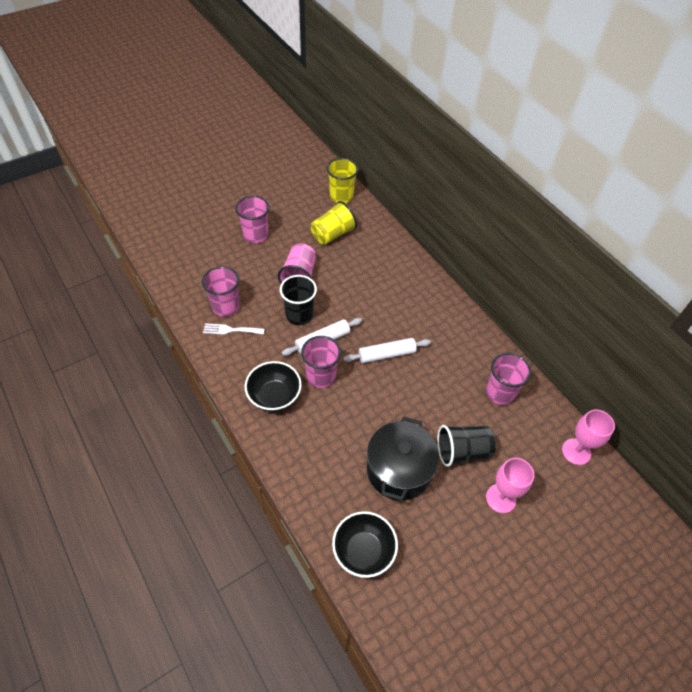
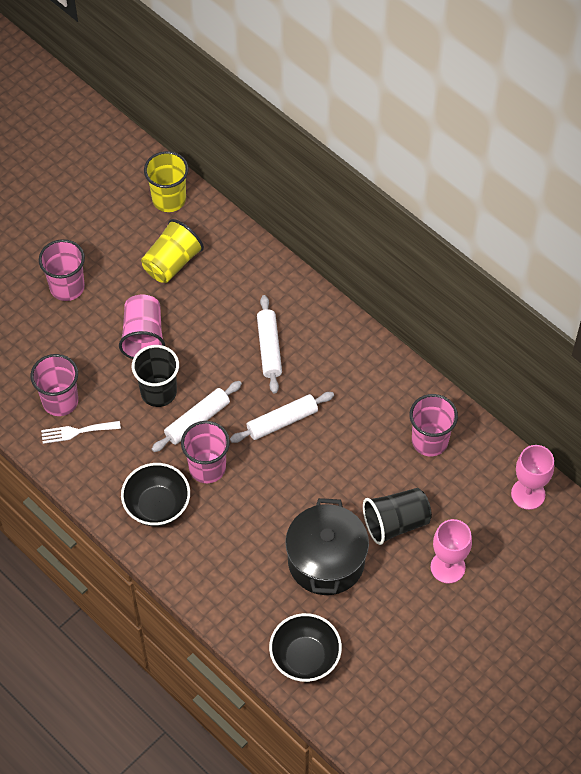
camera: 10 degrees left, 5 degrees up
(388, 302) = (269, 348): none -> white rolling pin

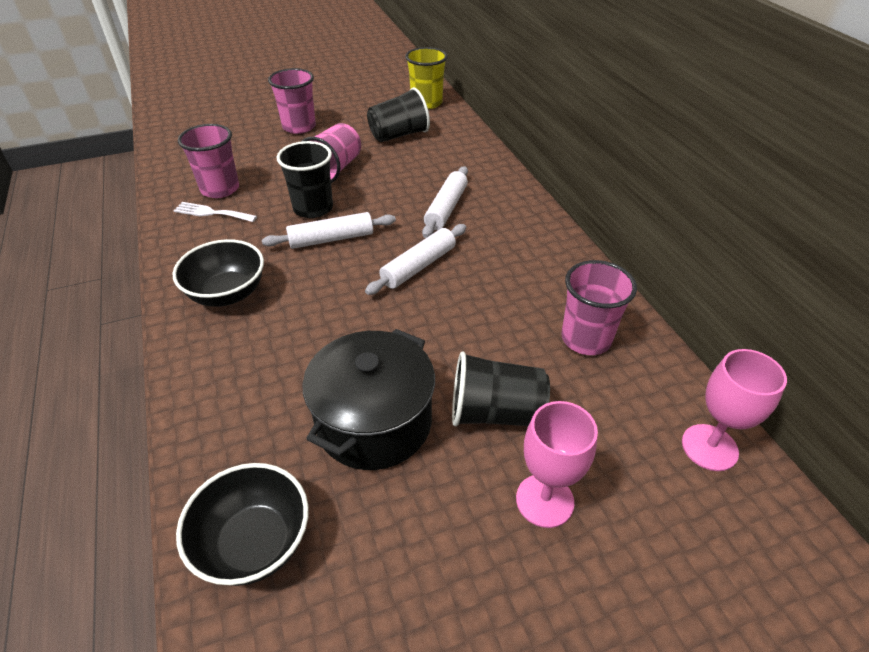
camera: 25 degrees right, 15 degrees down
(172, 263) = (399, 135): yellow cup -> black cup
(207, 468) = (308, 279): pink cup -> none
(282, 421) = (418, 266): white rolling pin -> white rolling pin turned 45 degrees counterclockwise

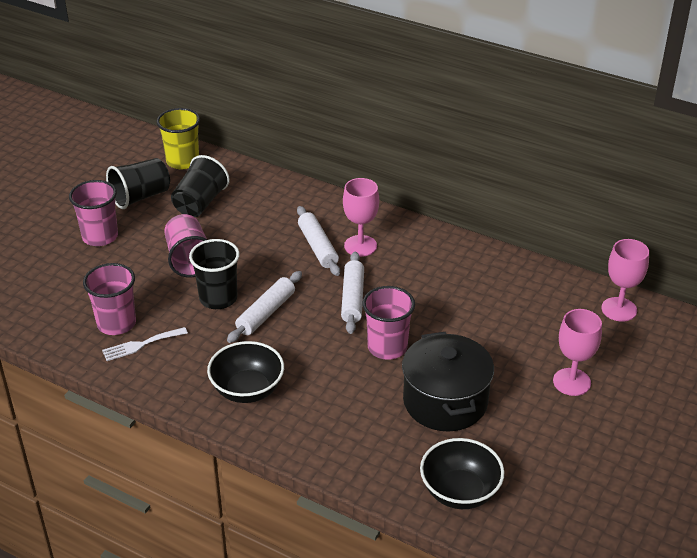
camera: 40 degrees left, 5 degrees down
(485, 225) = (360, 246): none -> pink goblet
(495, 412) = (502, 356): black cup -> black cup (140, 197)
(586, 339) = (504, 287): pink cup -> pink cup (387, 347)

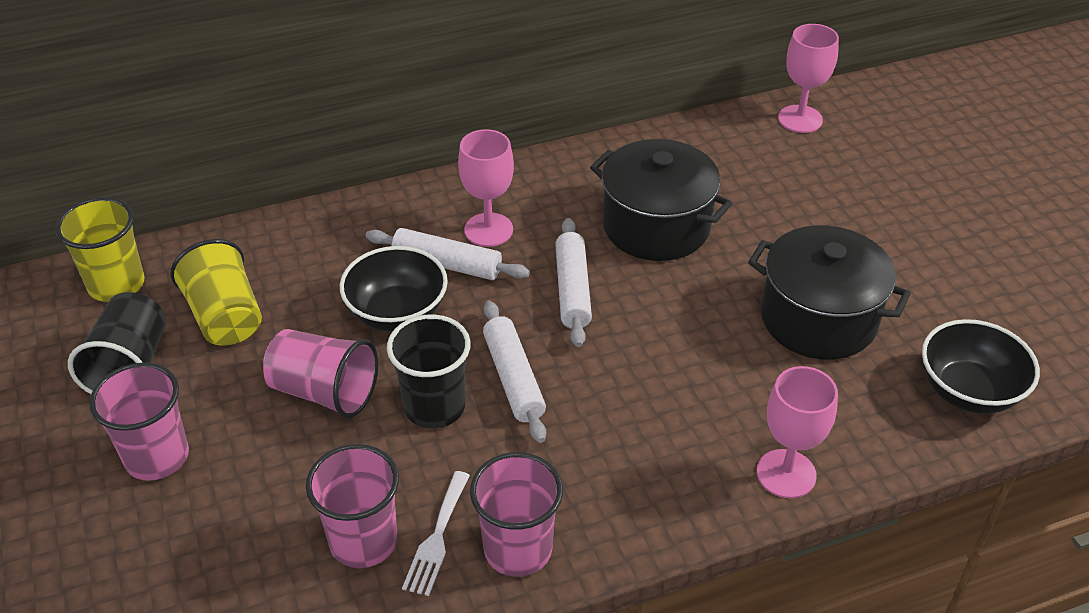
camera: 50 degrees left, 5 degrees up
(200, 203) = (225, 317): black cup -> yellow cup
(247, 390) = (636, 477): black bowl -> black bowl (397, 313)
(352, 298) = (572, 290): white rolling pin -> white rolling pin turned 45 degrees clockwise
(387, 347) = (686, 311): pink cup -> pink cup (518, 549)
(441, 302) = (656, 226): none -> black pot
(571, 382) = (874, 212): pink goblet -> pink goblet (786, 474)

